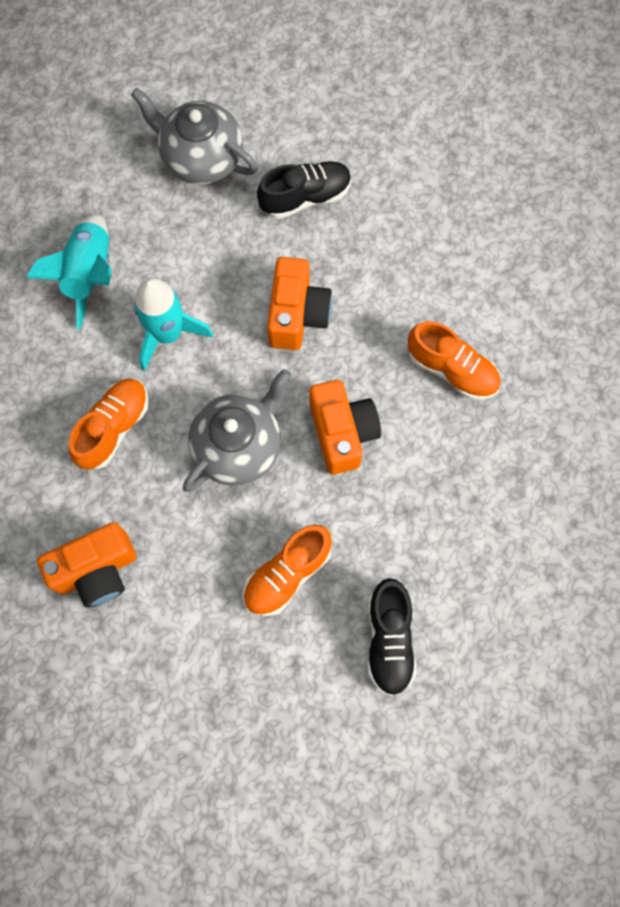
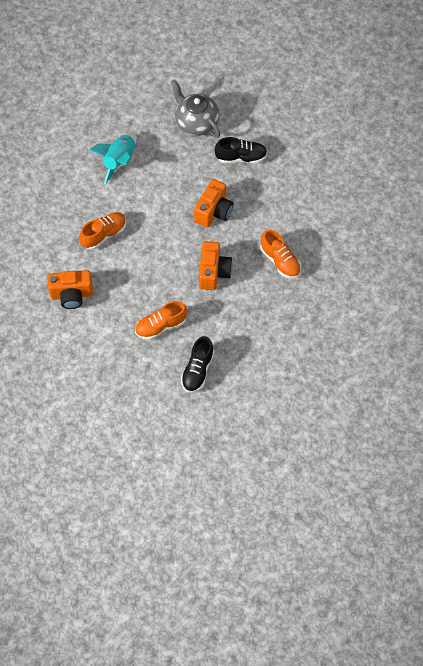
camera: 20 degrees right, 10 degrees down
(168, 334) = (147, 200): turquoise rocket -> none
(239, 446) = (161, 262): grey teapot -> none

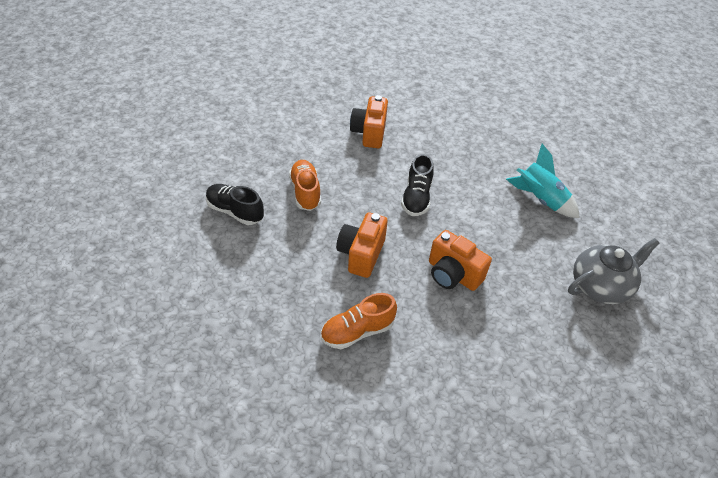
camera: 100 degrees right, 15 degrees down
(104, 234) = (438, 169): orange shoe -> none
(213, 272) = (361, 254): orange camera -> orange camera turned 90 degrees clockwise
(241, 157) = (539, 325): black shoe -> black shoe (416, 197)

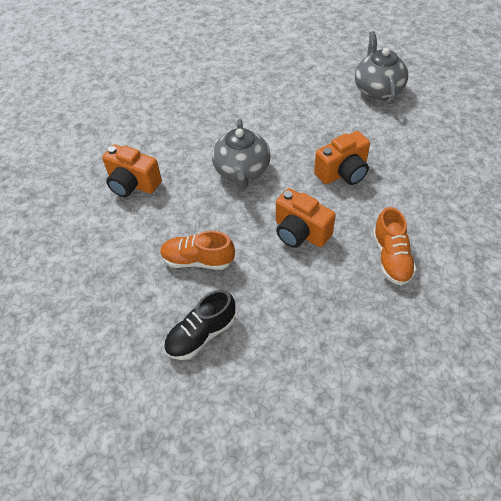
camera: 65 degrees left, 5 degrees up
(416, 197) = (242, 171): black shoe -> grey teapot
(540, 199) = (276, 91): turquoise rocket -> none

